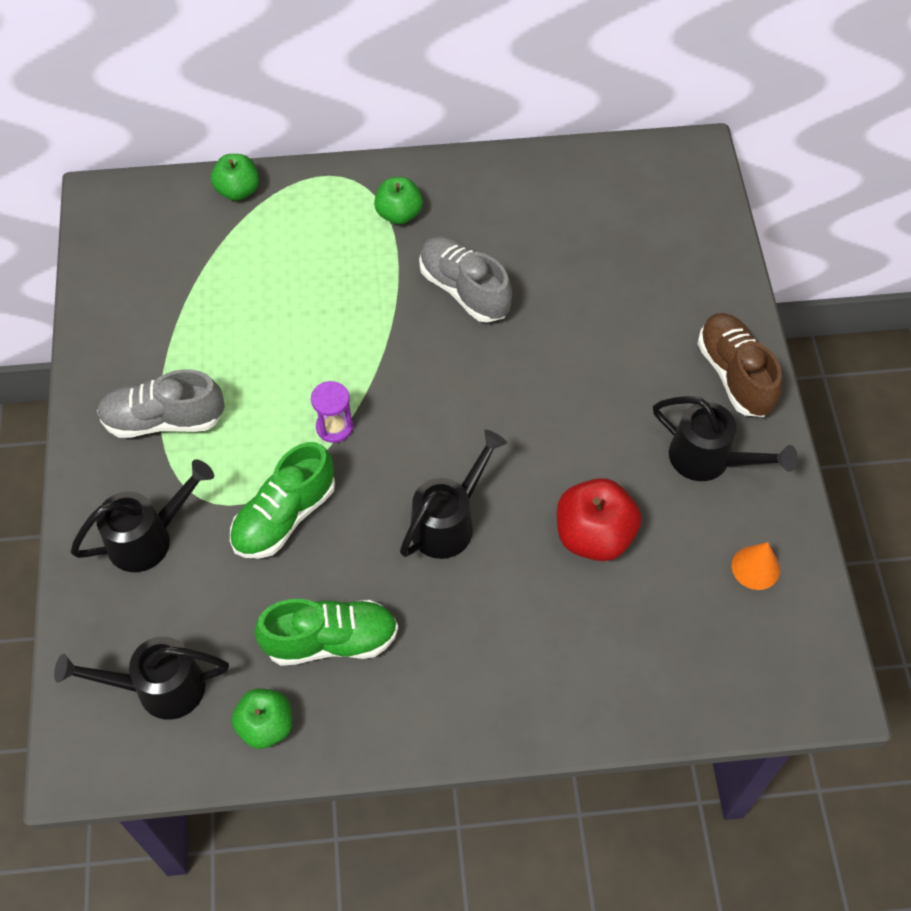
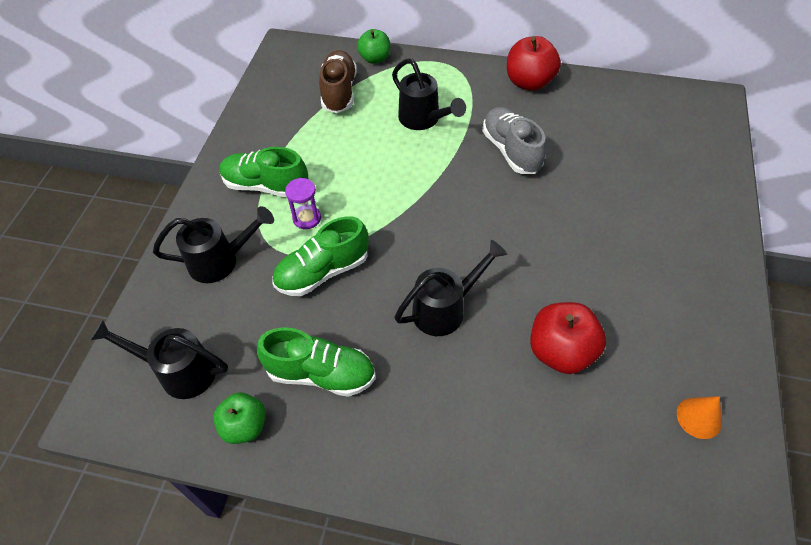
camera: 20 degrees right, 5 degrees down
(164, 420) = (266, 186): grey shoe -> green shoe
(334, 427) = (383, 219): purple hourglass -> purple hourglass (307, 218)
(399, 214) = (480, 94): green apple -> none
(458, 181) = (529, 82): none -> red apple
(709, 460) = (676, 317): black watering can -> black watering can (423, 120)
(735, 374) = (713, 258): brown shoe -> brown shoe (339, 92)

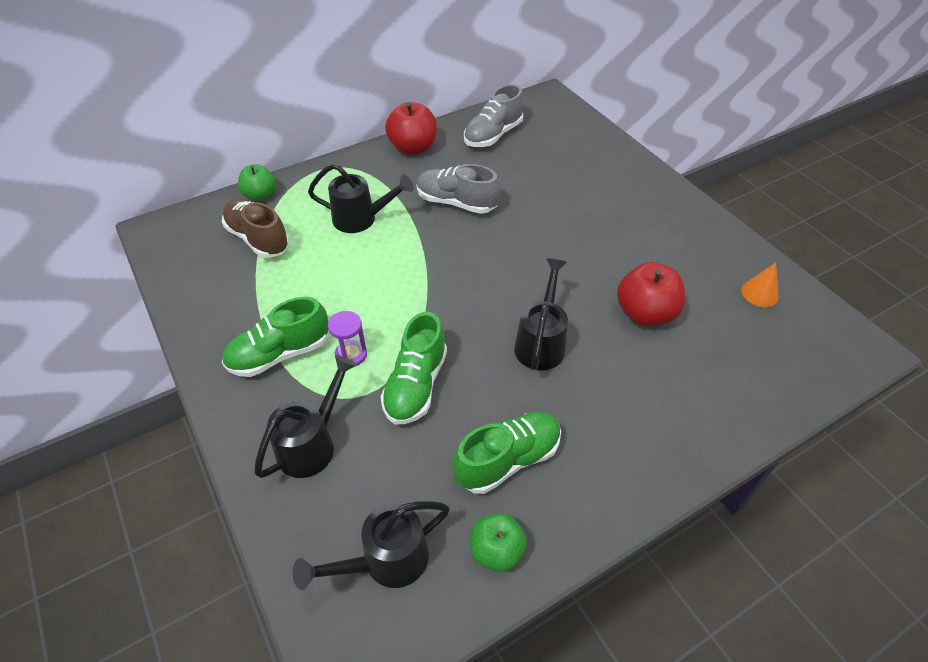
camera: 45 degrees left, 5 degrees down
(612, 109) = (493, 135): none -> grey shoe

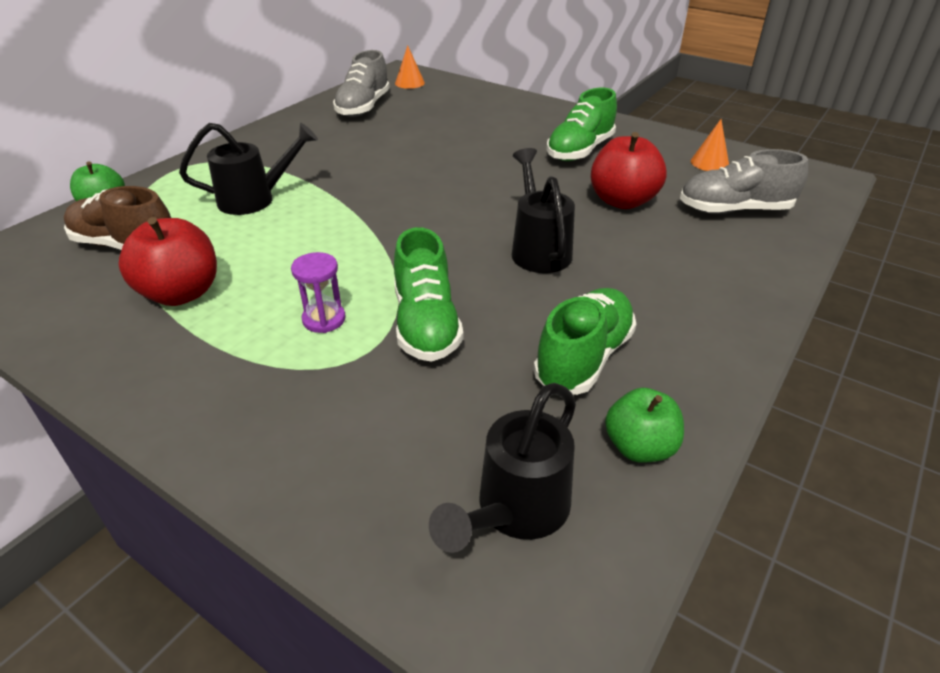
camera: 25 degrees left, 10 degrees down
(279, 354) = (225, 346): green shoe -> green shoe (580, 150)
(312, 444) = (330, 422): black watering can -> none
(413, 148) = (279, 132): red apple -> red apple (181, 293)
(456, 203) = (361, 163): grey shoe -> grey shoe (734, 210)
(548, 113) = (409, 83): none -> orange cone

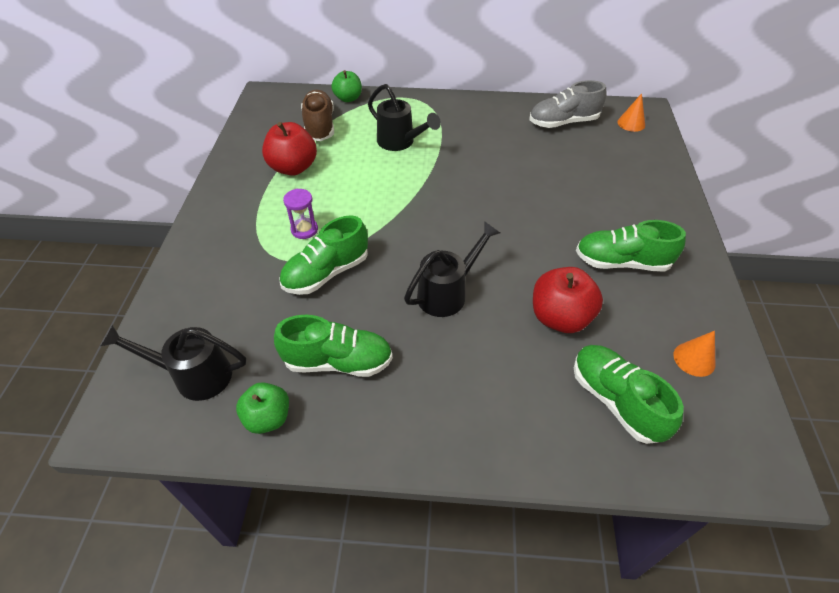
camera: 60 degrees right, 10 degrees up
(734, 210) = (616, 400): grey shoe -> green shoe

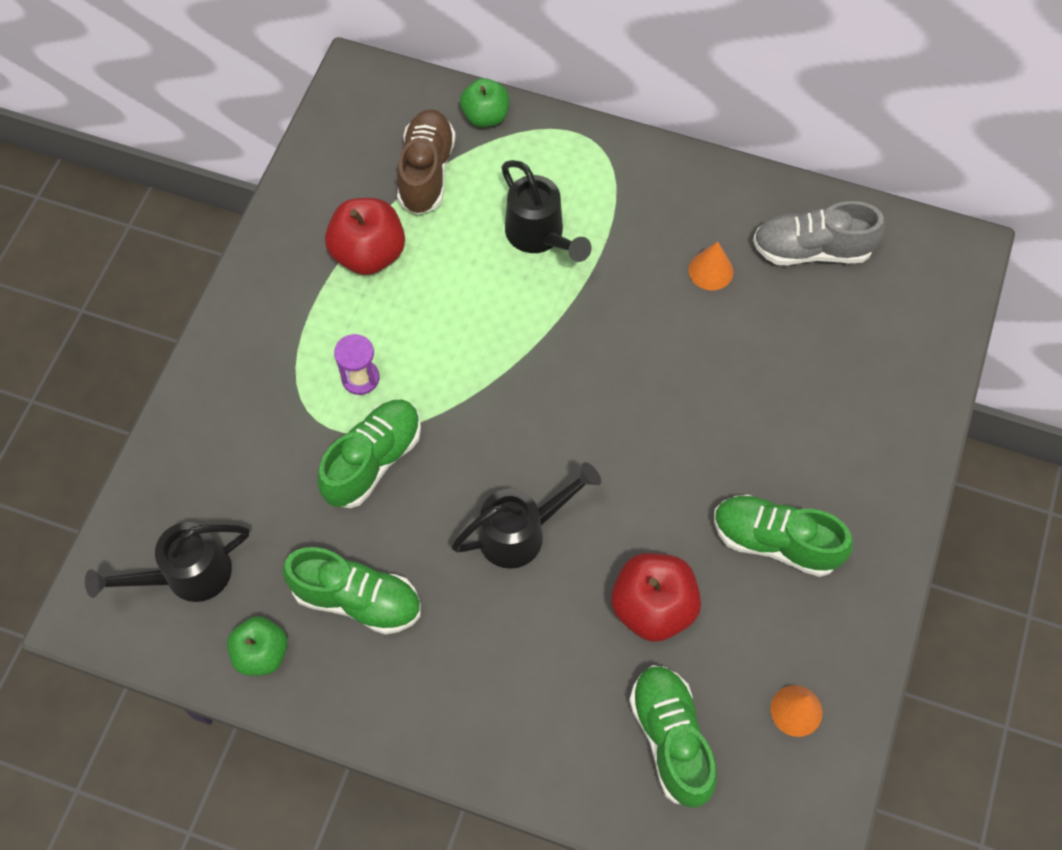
camera: 15 degrees right, 15 degrees up
(194, 375) = (187, 575): black watering can -> black watering can turned 45 degrees counterclockwise
(326, 273) = (373, 461): green shoe -> green shoe turned 150 degrees clockwise
(631, 123) = (922, 276): orange cone -> orange cone (710, 270)

